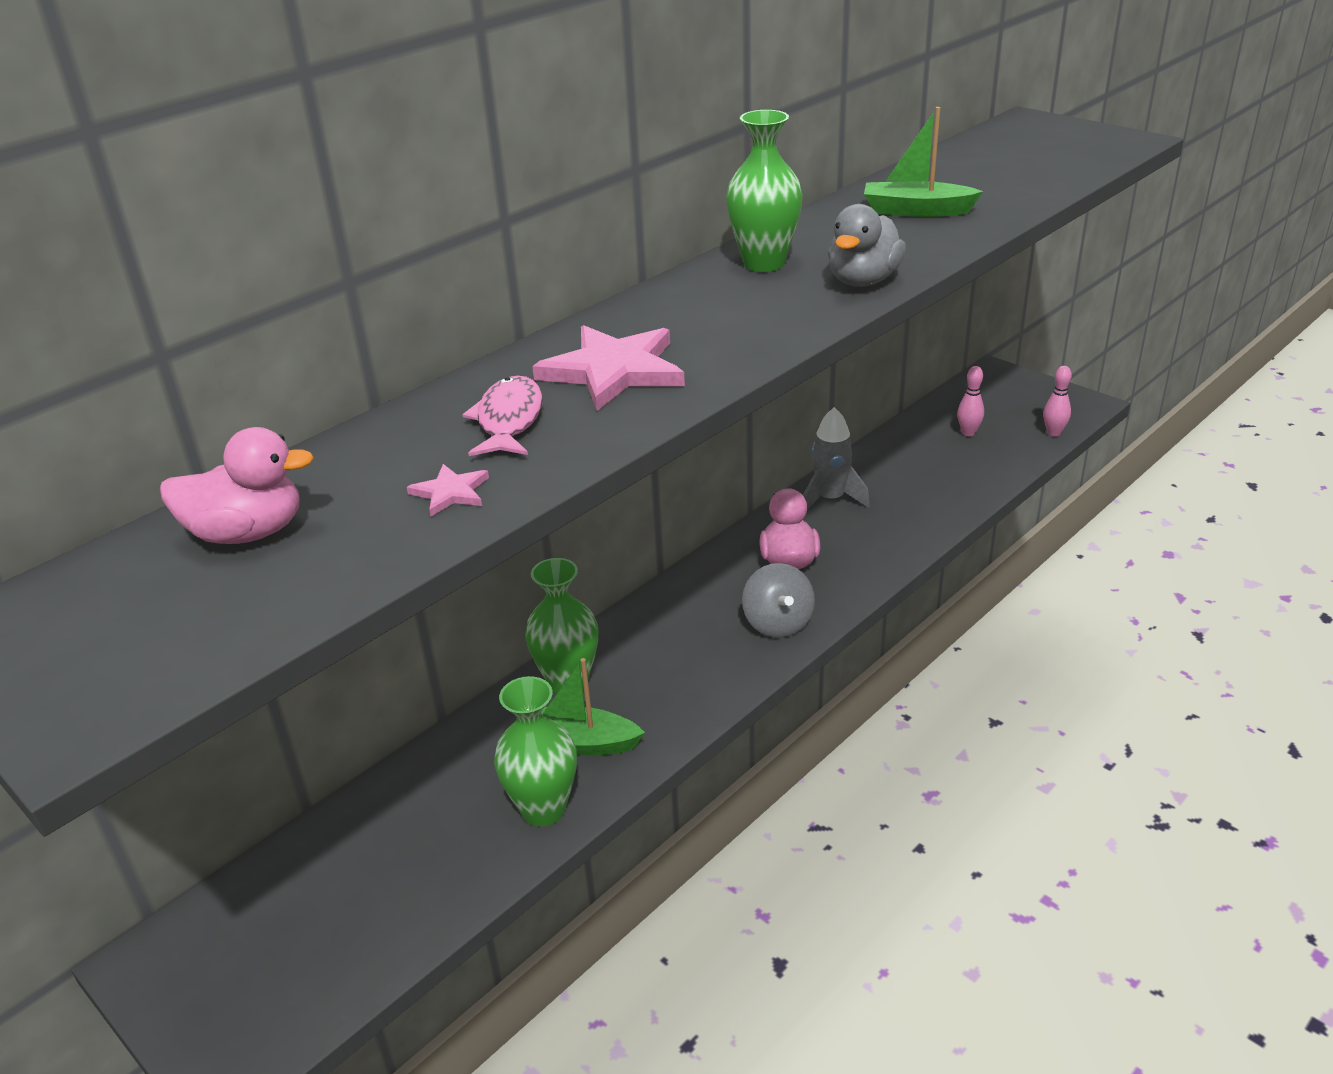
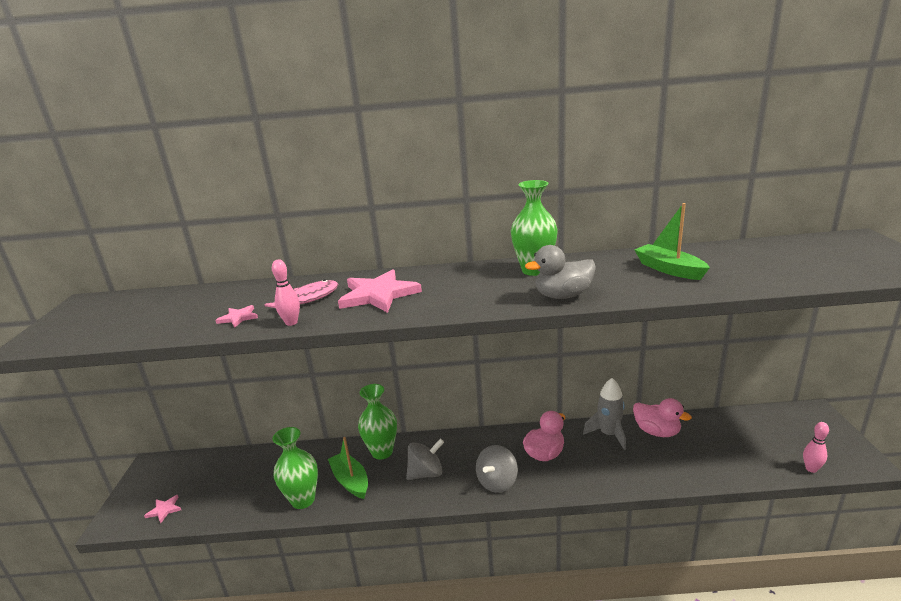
camera: 45 degrees right, 10 degrees down
(247, 533) = (174, 304): pink duck -> pink duck (657, 432)
(310, 984) = (164, 510): none -> pink star
(673, 668) = (426, 473): none -> grey spinning top
(968, 433) = (745, 439): pink bowling pin -> pink bowling pin (291, 323)

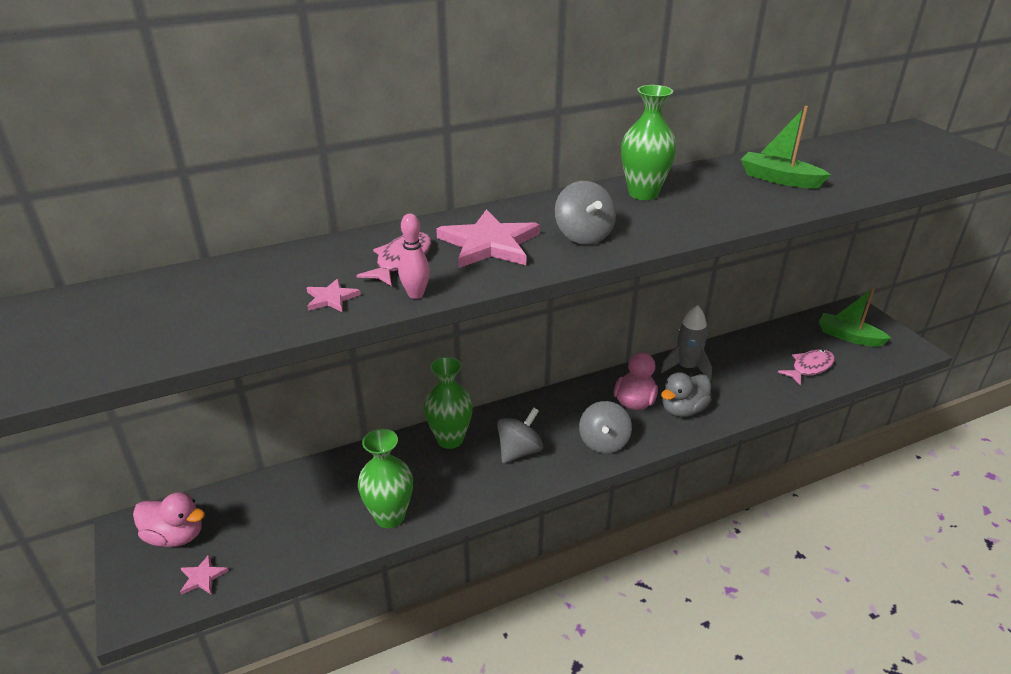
camera: 25 degrees left, 10 degrees up
(350, 481) = (434, 481): green boat -> green boat (848, 336)
(453, 296) = (583, 236): none -> grey spinning top
(563, 296) = (702, 221): grey duck -> grey duck (683, 410)
(657, 432) = (730, 355): pink duck -> pink duck (175, 536)
(732, 457) = (809, 367): none -> pink fish
(811, 469) = (877, 364): pink bowling pin -> none

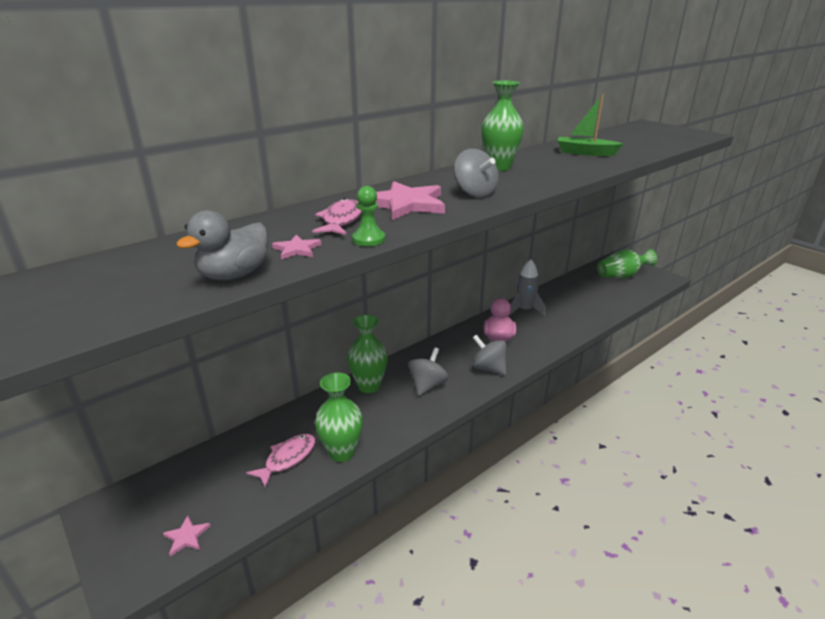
camera: 15 degrees left, 5 degrees down
(175, 536) = (148, 507): pink duck -> none
(416, 294) = (368, 239): pink bowling pin -> green pawn
(603, 442) = (488, 368): grey spinning top -> grey spinning top turned 135 degrees clockwise
(683, 410) = (535, 337): grey duck -> grey duck (234, 275)
(809, 367) = (606, 298): pink fish -> pink fish (287, 459)
(848, 336) = (621, 276): green boat -> green vase

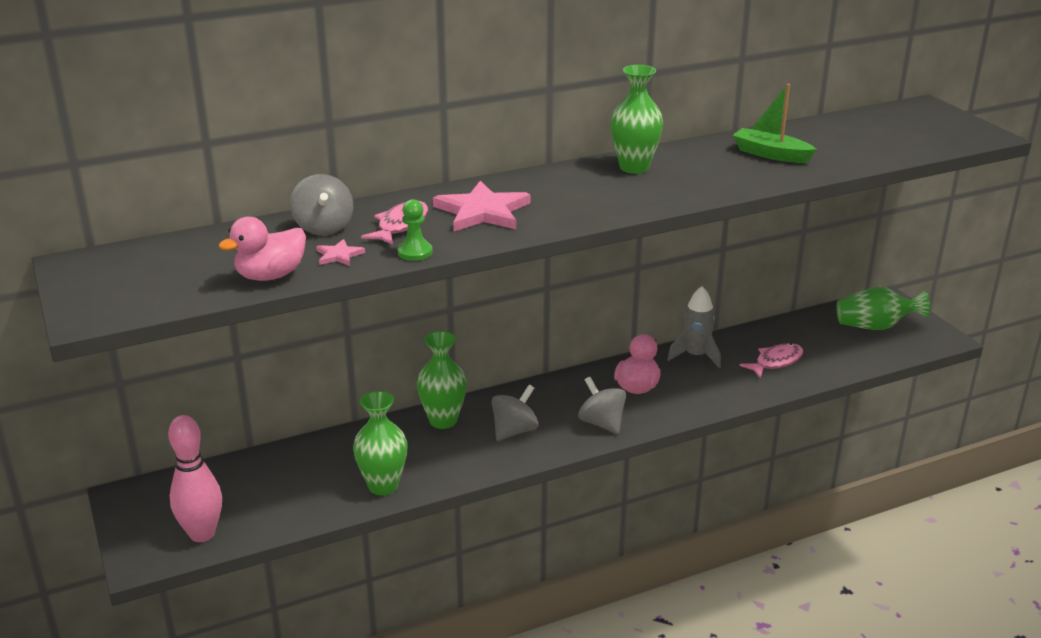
camera: 15 degrees right, 0 degrees up
(186, 536) = (202, 534): pink star -> pink bowling pin
(234, 275) = (270, 276): grey duck -> pink duck
(287, 459) = (322, 482): pink fish -> pink fish (776, 362)
(474, 193) = (571, 205): grey spinning top -> grey spinning top (324, 227)

